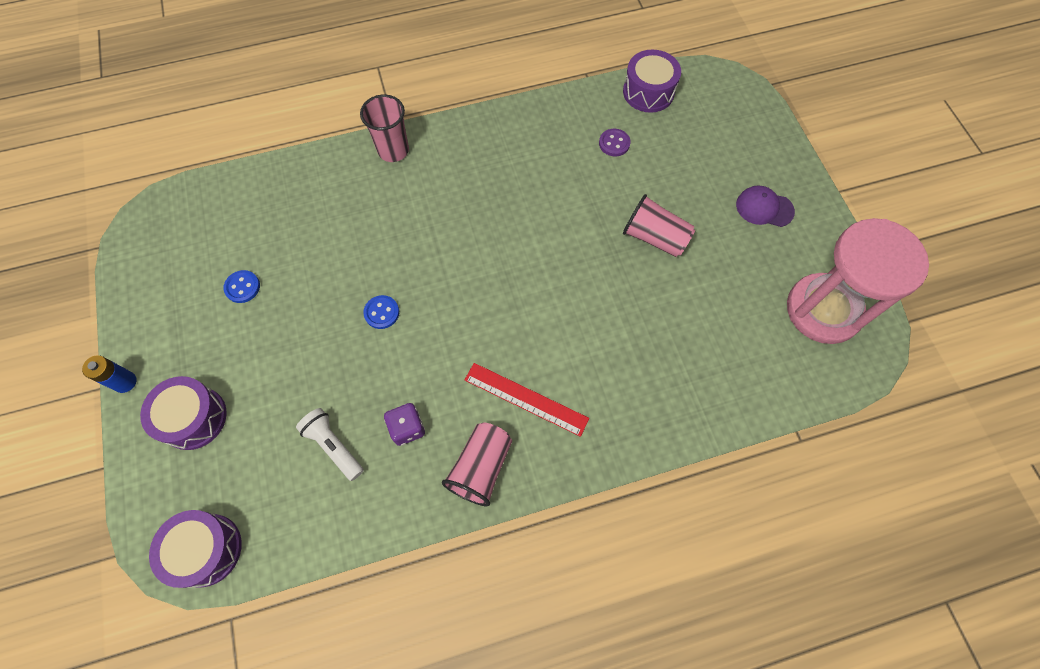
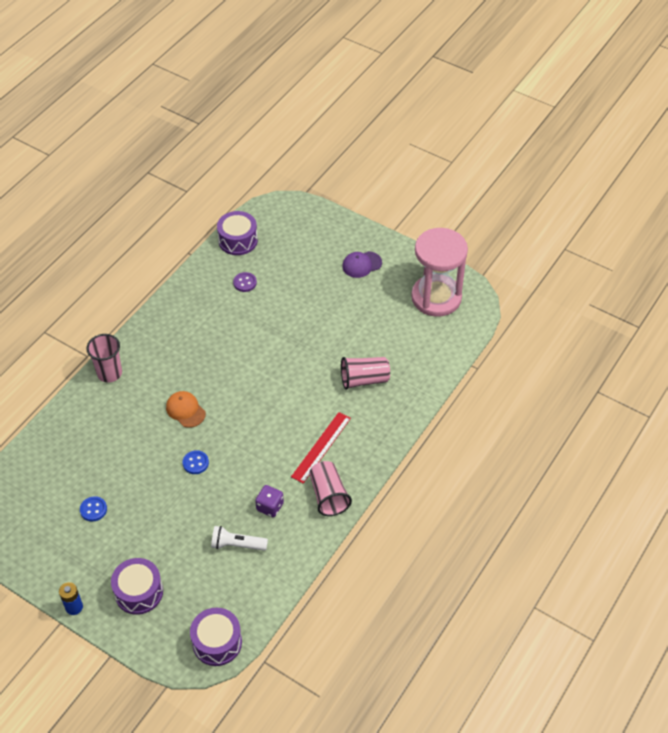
camera: 40 degrees left, 15 degrees down
(426, 244) = (185, 410): none -> orange cap
(526, 399) = (321, 447): red ruler -> red ruler turned 45 degrees counterclockwise
(654, 237) = (315, 319): pink cup -> pink cup (364, 380)

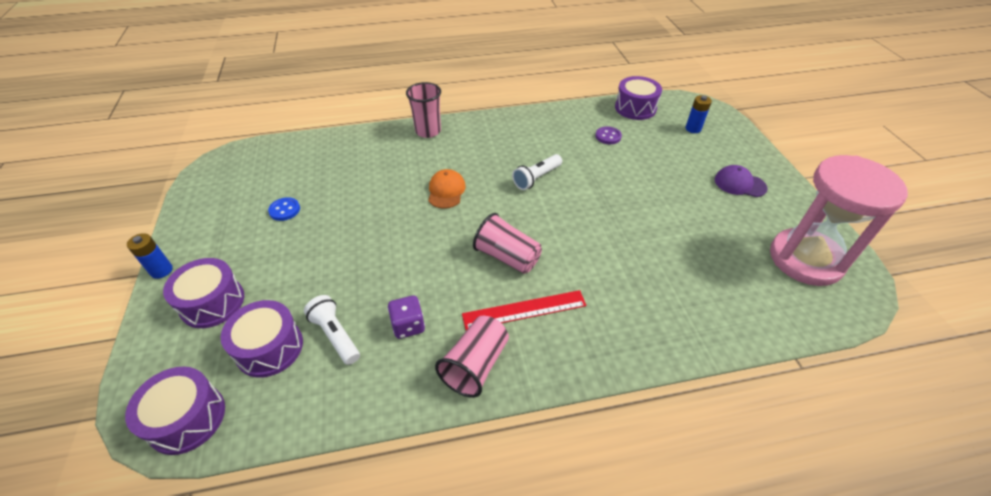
camera: 45 degrees right, 5 degrees down
(195, 463) = (400, 235): blue button -> none
(210, 581) = (269, 348): none -> purple drum
(234, 355) = (536, 178): none -> white flashlight
(295, 234) = (693, 129): none -> blue battery
(364, 380) = (640, 280): pink cup -> pink cup (507, 257)

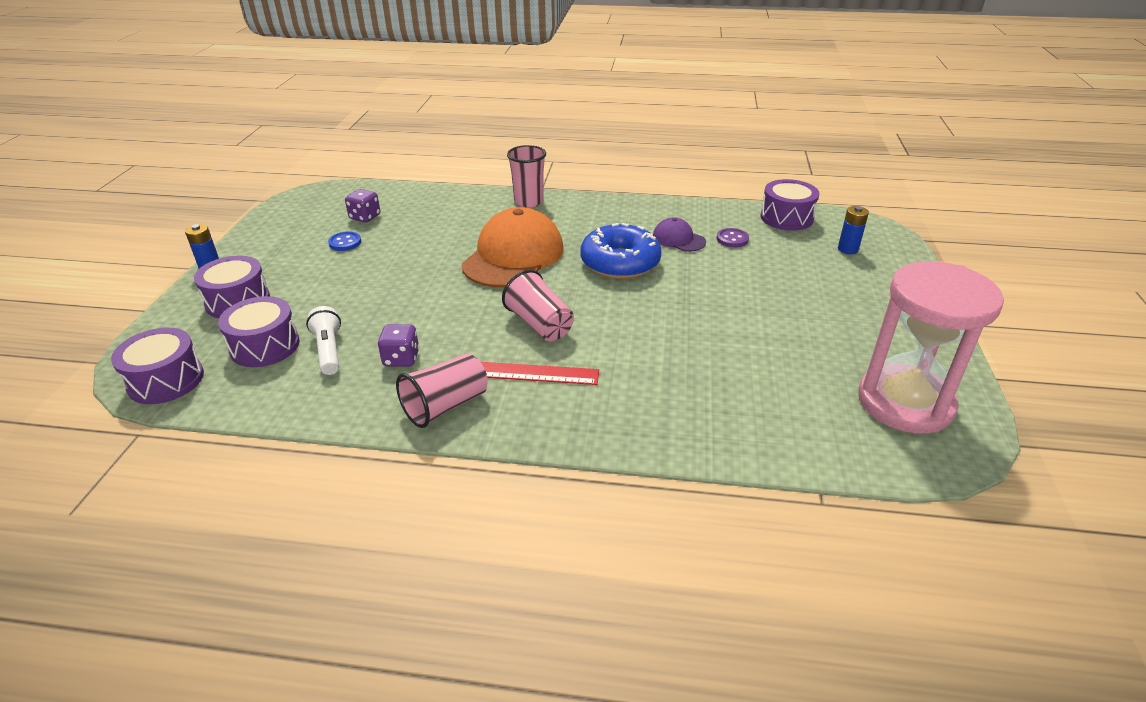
camera: 20 degrees right, 10 degrees down
(288, 177) = (365, 217): none -> purple dice
(446, 191) = (513, 256): orange cap -> orange cap, size x2.08
(536, 178) = (620, 263): white flashlight -> blue donut
(739, 184) = (870, 313): purple cap -> purple cap (678, 239)

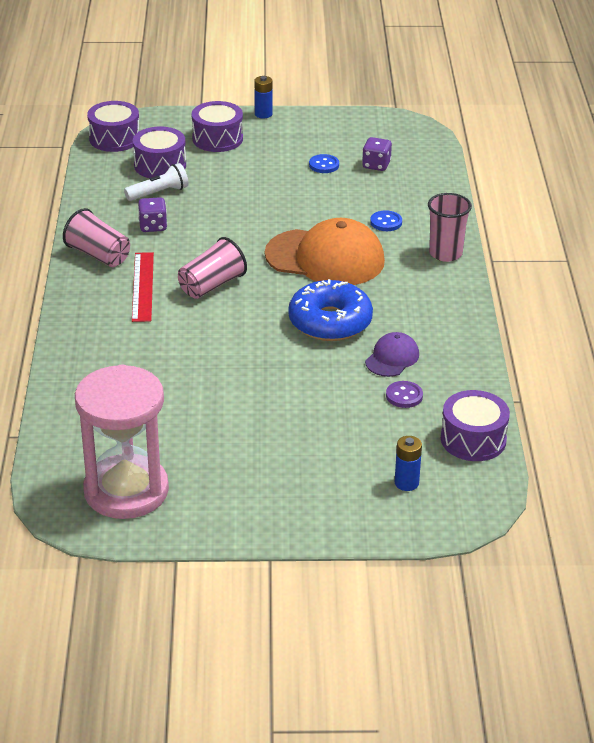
camera: 80 degrees right, 0 degrees up
(467, 222) = (386, 222): none -> blue button

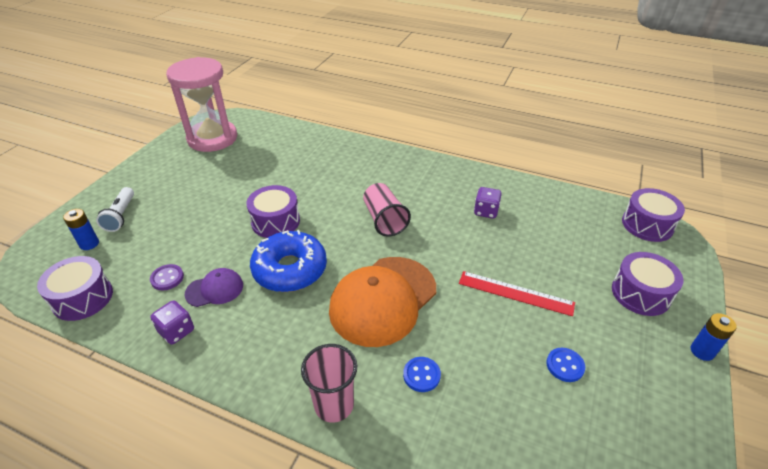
camera: 115 degrees right, 5 degrees up
(98, 255) = (456, 177): pink cup -> none
(143, 286) = (404, 188): red ruler -> red ruler (515, 293)
(159, 193) = (539, 227): white flashlight -> white flashlight (121, 216)
(160, 165) = (590, 240): purple drum -> purple drum (275, 221)
(376, 165) = (553, 420): purple dice -> purple dice (177, 331)
(392, 358) = (215, 289): purple cap -> purple cap turned 75 degrees counterclockwise

